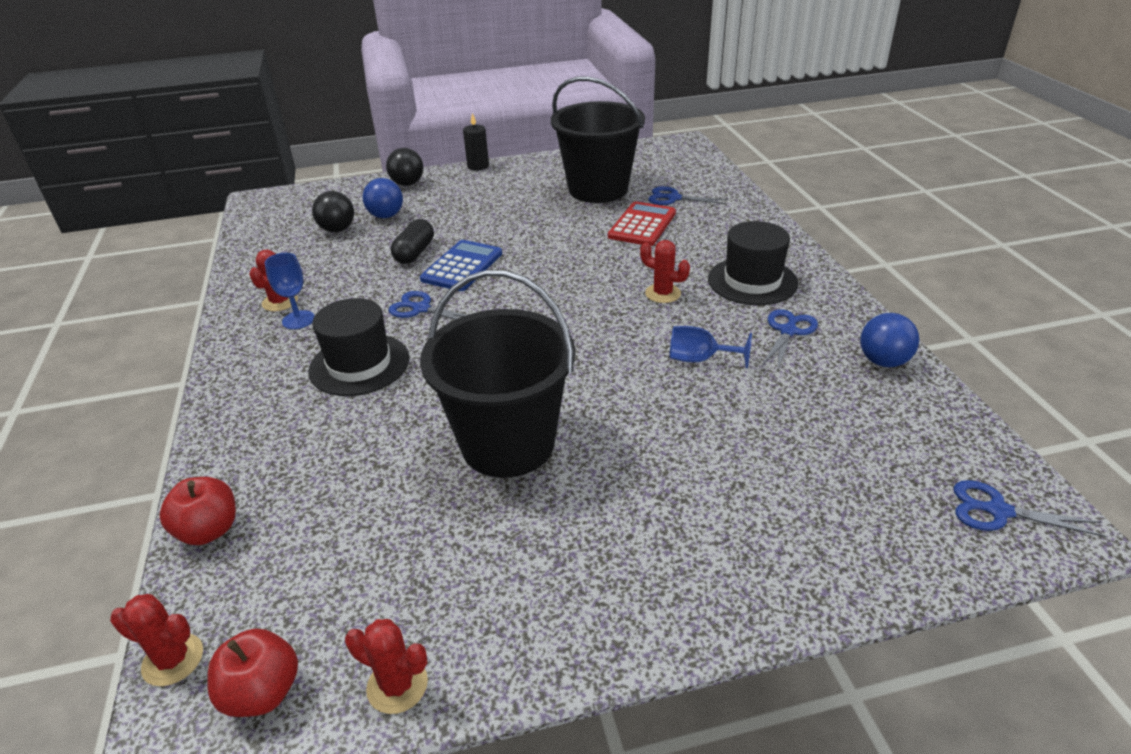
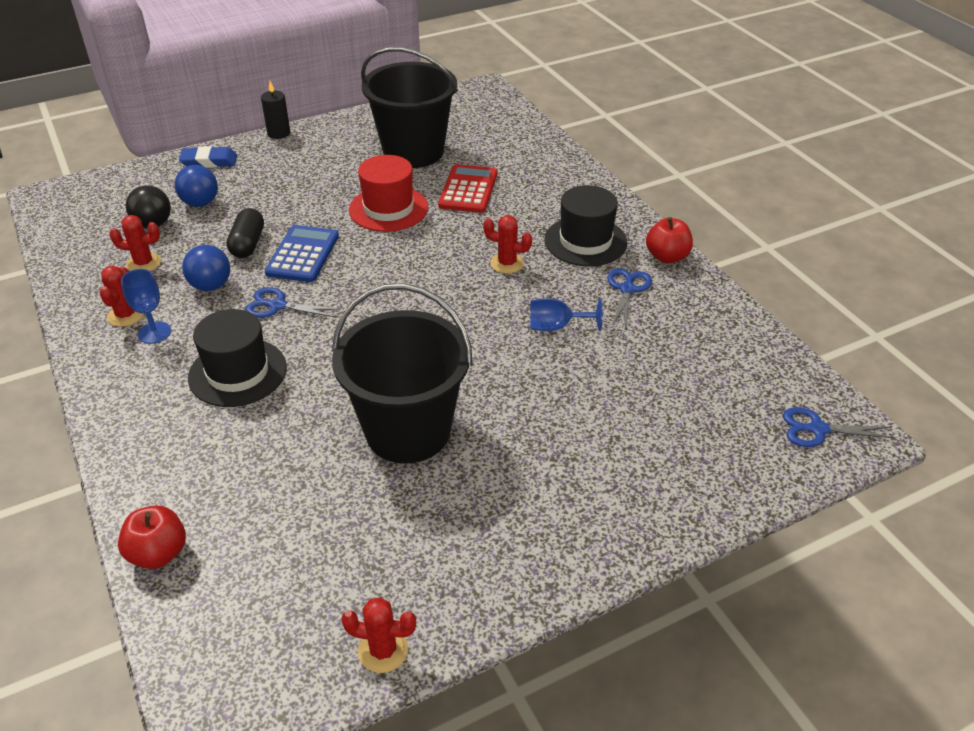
camera: 15 degrees left, 5 degrees up
(173, 660) = (178, 668): red cactus -> red cactus (144, 263)
(262, 692) = (270, 677): red apple -> red apple (667, 257)
(407, 184) = (209, 161): black ball -> blue eraser
(558, 235) = (388, 209): none -> red hat
(673, 198) = (491, 156): blue scissors -> none
(883, 361) = (712, 309): blue ball -> blue ball (211, 286)

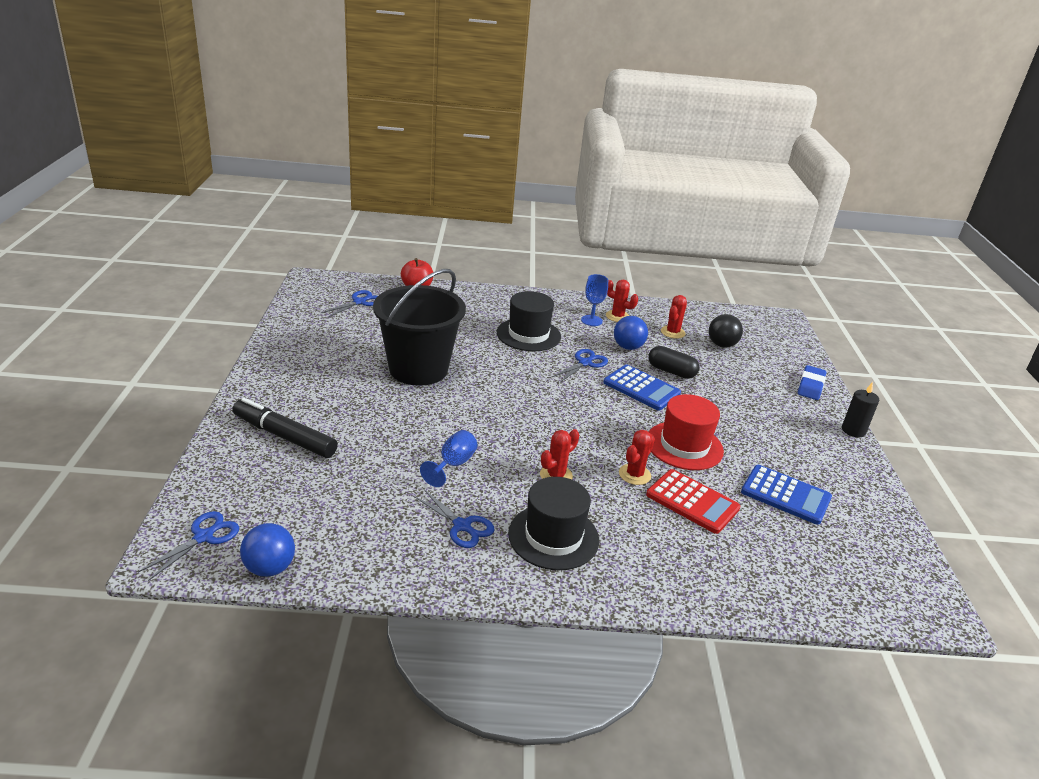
camera: 115 degrees right, 10 degrees down
(200, 203) = (742, 367): blue ball -> blue ball (270, 568)
(261, 598) = (359, 302): none -> blue scissors
(383, 650) = (292, 319): red cactus -> red cactus (634, 474)
(413, 152) = (785, 495): black bucket -> blue calculator
(642, 467) = (284, 436): none -> black marker
(667, 257) = (486, 580): red apple -> none

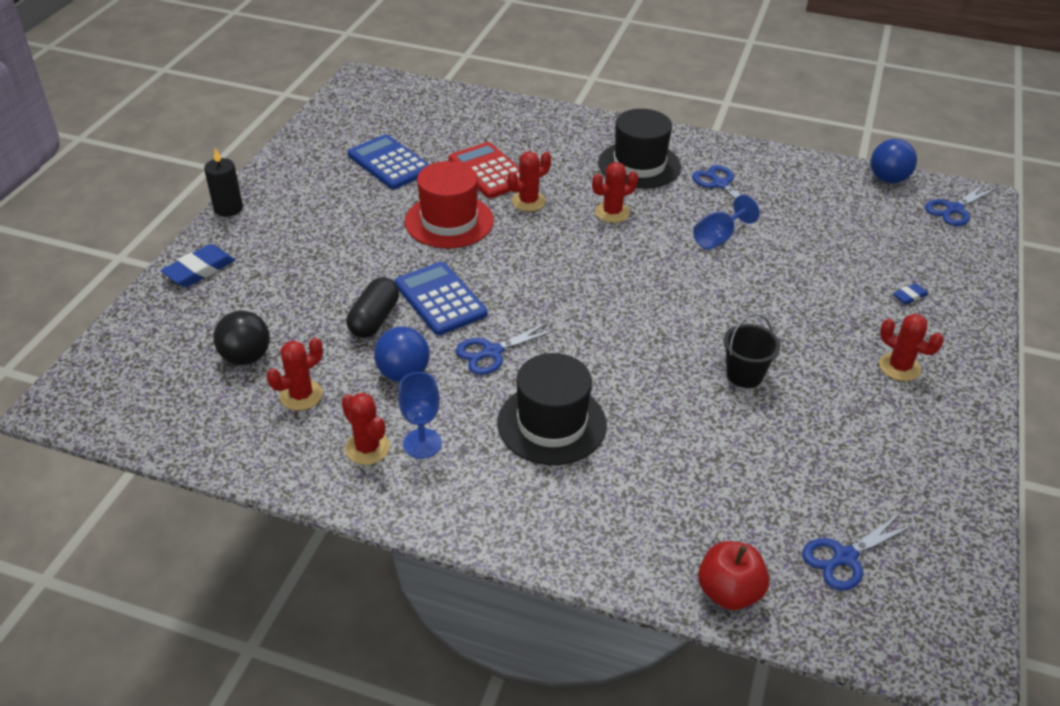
camera: 160 degrees left, 10 degrees up
(284, 436) = (910, 296): black marker -> blue eraser
(308, 385) = (899, 367): none -> red cactus
(418, 369) = (744, 375): black bucket -> black bucket, size x0.42
(671, 371) = (374, 319): black capsule -> black capsule turned 60 degrees clockwise

